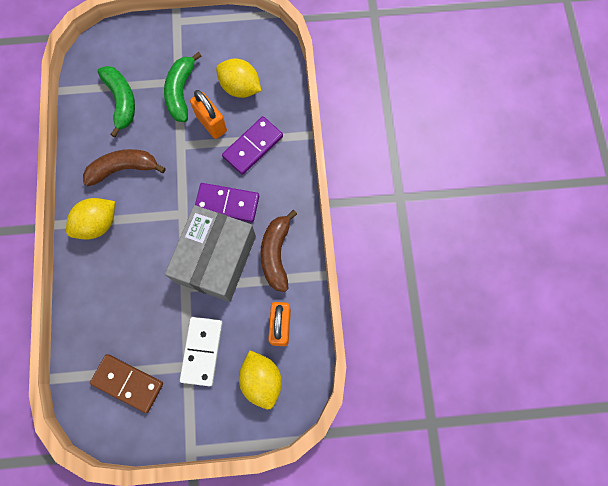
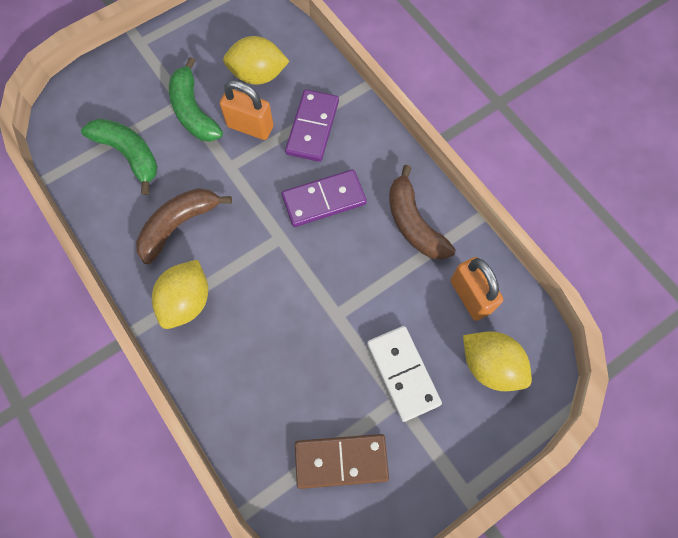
camera: 30 degrees left, 5 degrees down
(215, 259) = (350, 265): grey box -> none

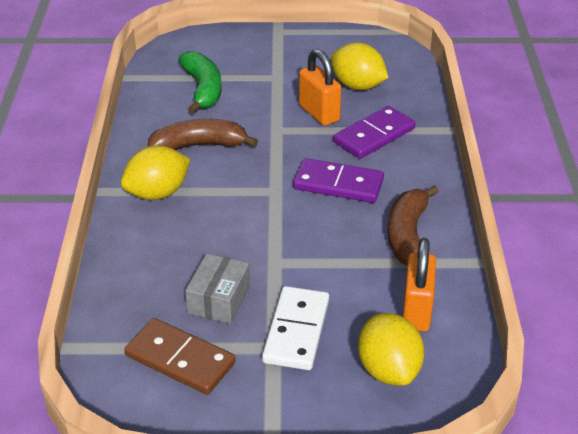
camera: 35 degrees right, 30 degrees down
(193, 111) = (280, 86): green banana -> none
(324, 382) = (219, 299): none -> grey box

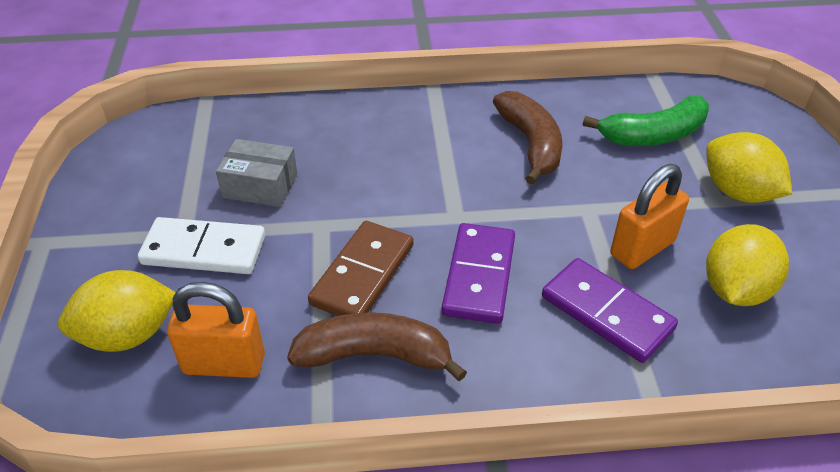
camera: 85 degrees right, 5 degrees up
(157, 193) = (434, 123): yellow lemon -> yellow lemon (738, 192)
(180, 359) = (176, 167): brown domino -> brown domino (362, 274)

